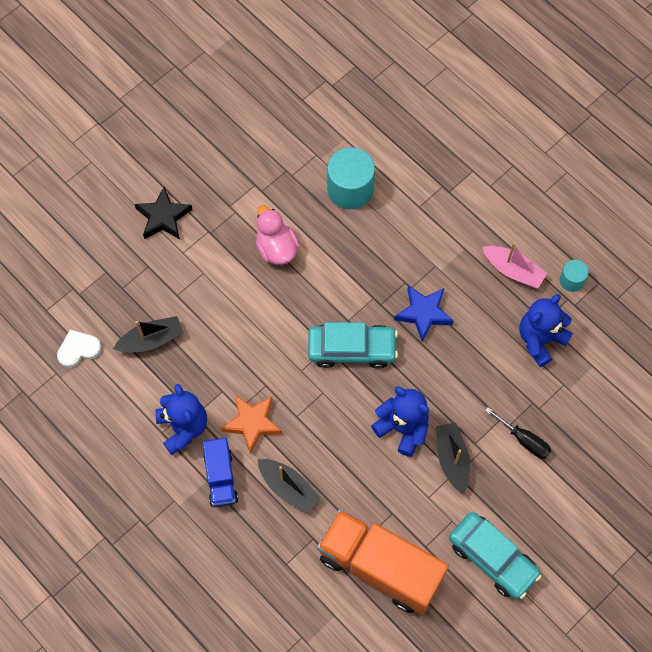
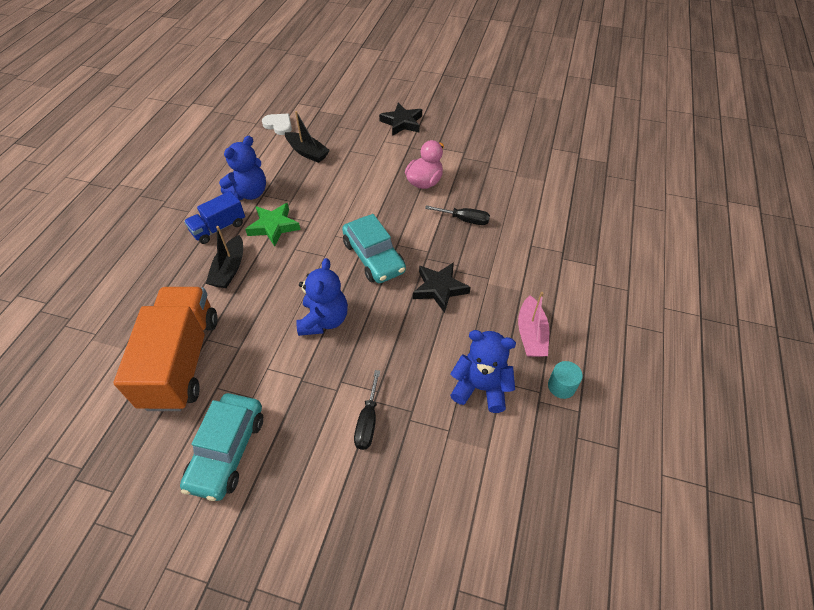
camera: 60 degrees right, 15 degrees down
(252, 423) = (274, 226): orange star -> green star
(350, 189) = (507, 200): turquoise cylinder -> none
(353, 243) = (464, 220): none -> black screwdriver
(423, 313) = (439, 289): blue star -> black star
(452, 459) = (314, 370): black boat -> none

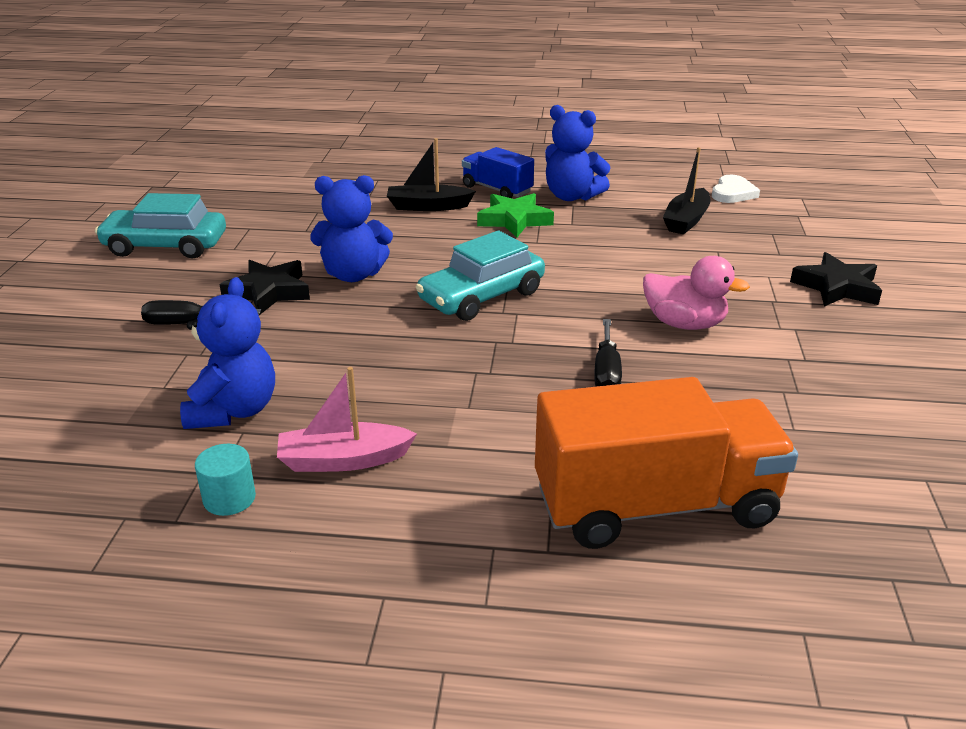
camera: 80 degrees right, 20 degrees down
(182, 361) = (286, 205): orange truck -> orange truck (655, 505)
(439, 289) = (430, 359): black star -> black star (269, 292)

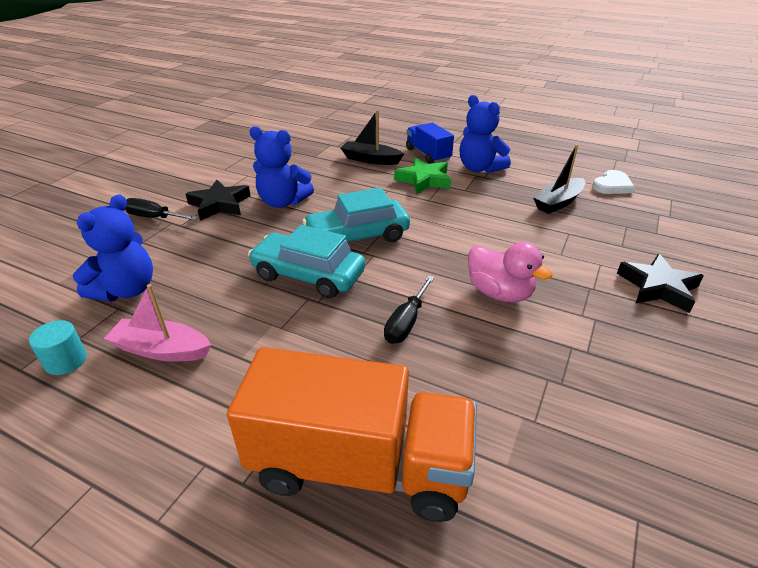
camera: 20 degrees right, 5 degrees up
(165, 246) = (186, 160): turquoise car -> turquoise car (308, 275)

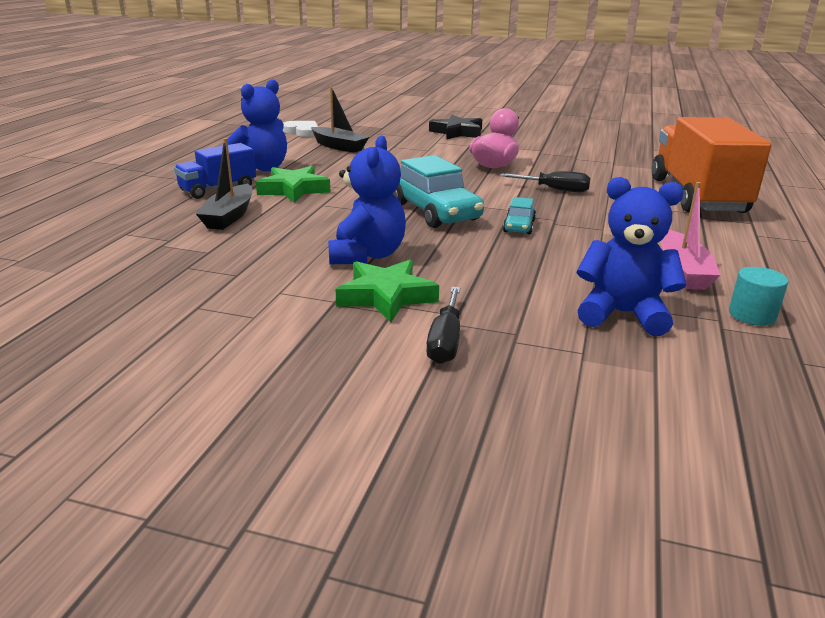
camera: 100 degrees left, 10 degrees down
(220, 204) = (386, 296): black star -> green star
(308, 275) = (519, 226): turquoise car -> turquoise car, size x0.49

